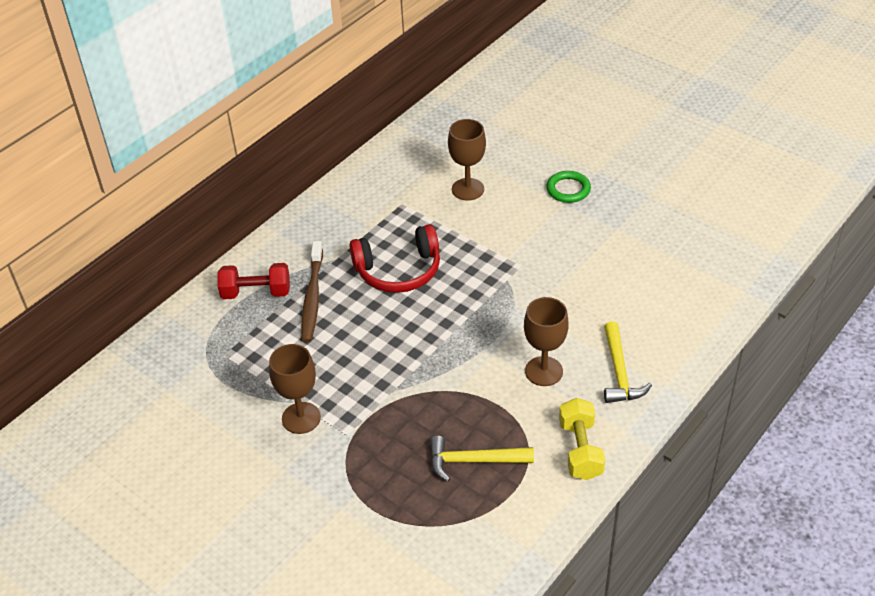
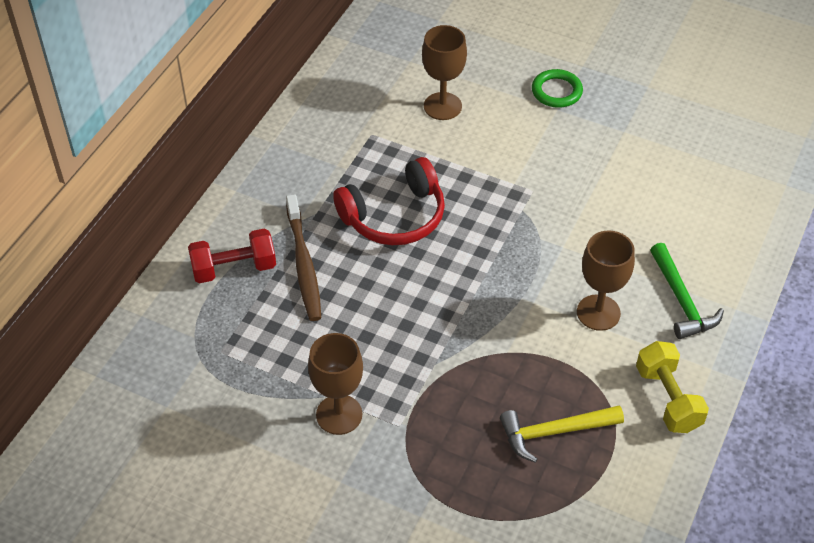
camera: 15 degrees left, 5 degrees up
(619, 372) = (681, 300): yellow hammer -> green hammer

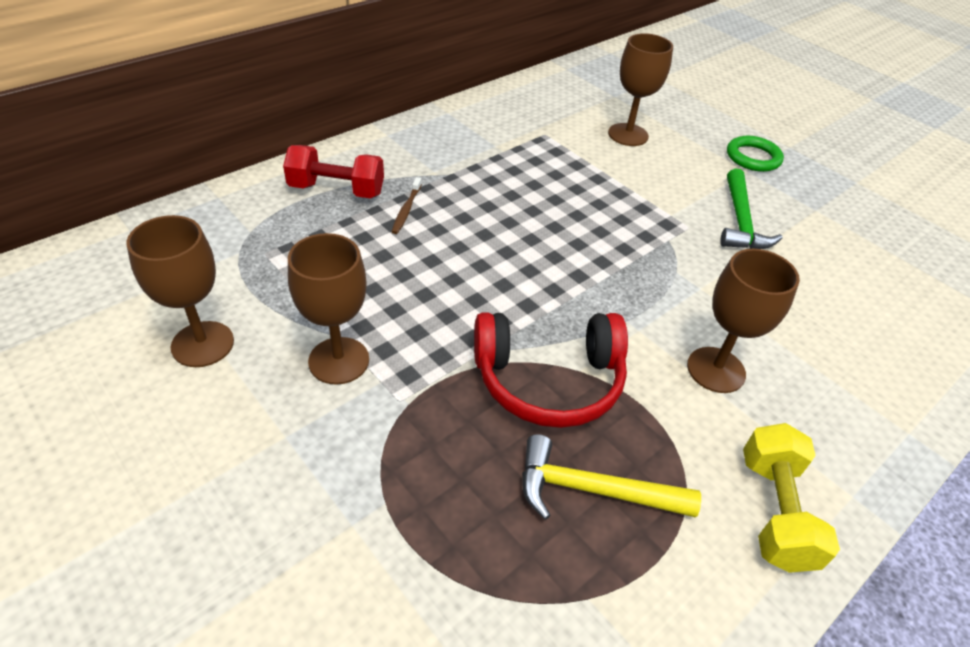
camera: 20 degrees right, 5 degrees down
(234, 443) = (202, 344): none -> brown goblet
(304, 265) = (406, 210): brown toothbrush -> brown toothbrush, size x0.49
(394, 216) = (526, 201): red headphones -> red headphones (548, 380)
(681, 300) = (833, 395): green hammer -> green hammer (740, 221)

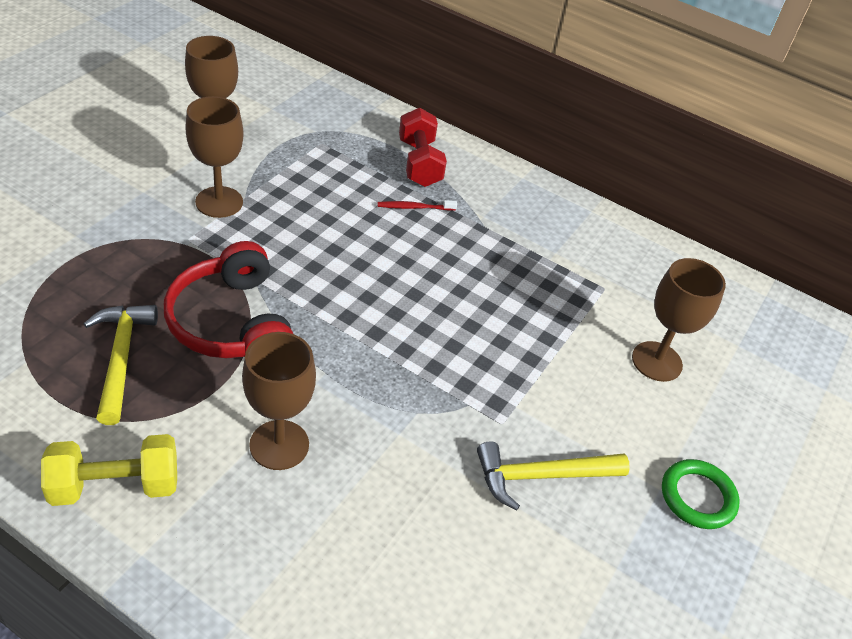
camera: 70 degrees right, 0 degrees up
(406, 210) = (414, 207): brown toothbrush -> red toothbrush
(740, 221) = (542, 476): green hammer -> yellow hammer

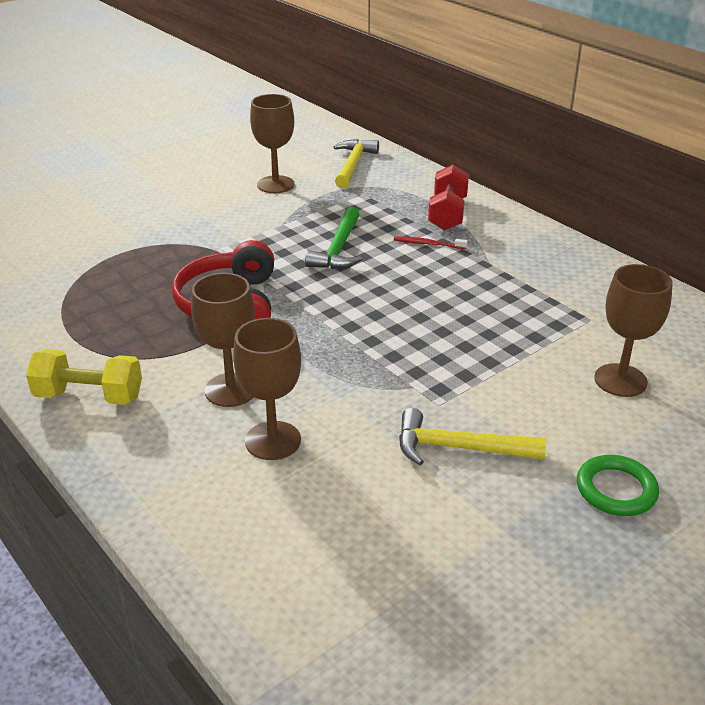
camera: 25 degrees right, 10 degrees down
(121, 358) = (132, 317): yellow hammer -> yellow hammer (353, 165)
(219, 202) = (258, 226): brown goblet -> brown goblet (273, 440)
(322, 225) = (338, 249): none -> green hammer

